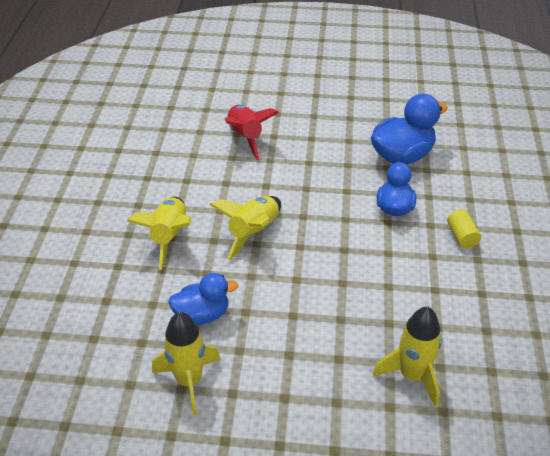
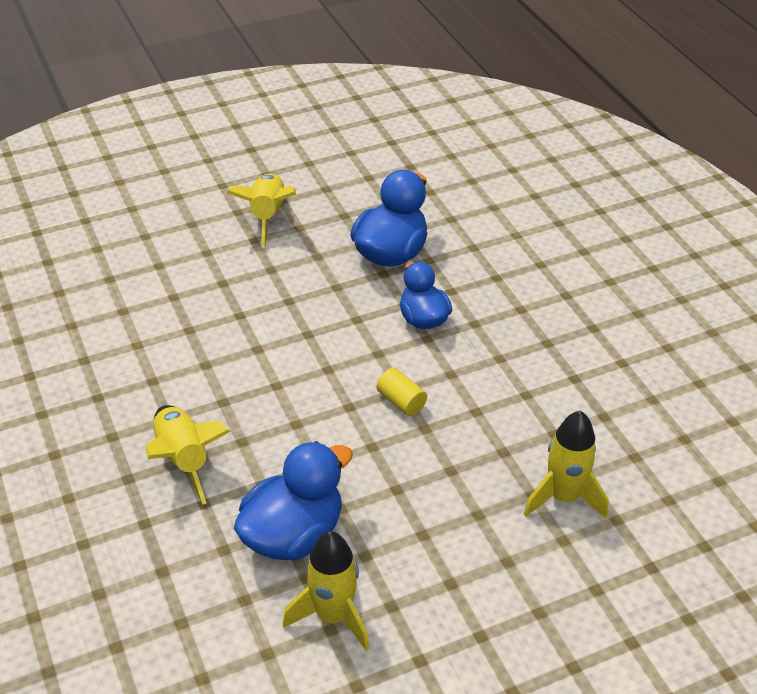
camera: 30 degrees left, 0 degrees up
(202, 315) = (293, 534): blue duck -> blue duck, size x1.53
(245, 137) = (188, 298): red rocket -> none
(253, 233) = (283, 412): yellow rocket -> yellow rocket (268, 216)
(462, 236) = (515, 323): yellow cylinder -> yellow cylinder (401, 401)

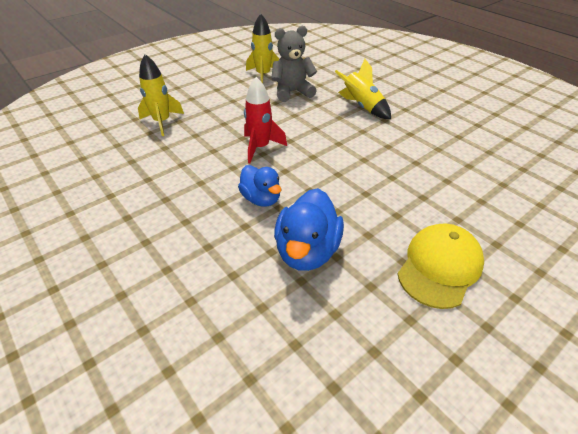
camera: 165 degrees right, 0 degrees up
(268, 216) = (439, 267): yellow rocket -> yellow cap
(293, 534) = (292, 92): blue duck -> grey teddy bear
(401, 401) = (260, 147): yellow cylinder -> red rocket

